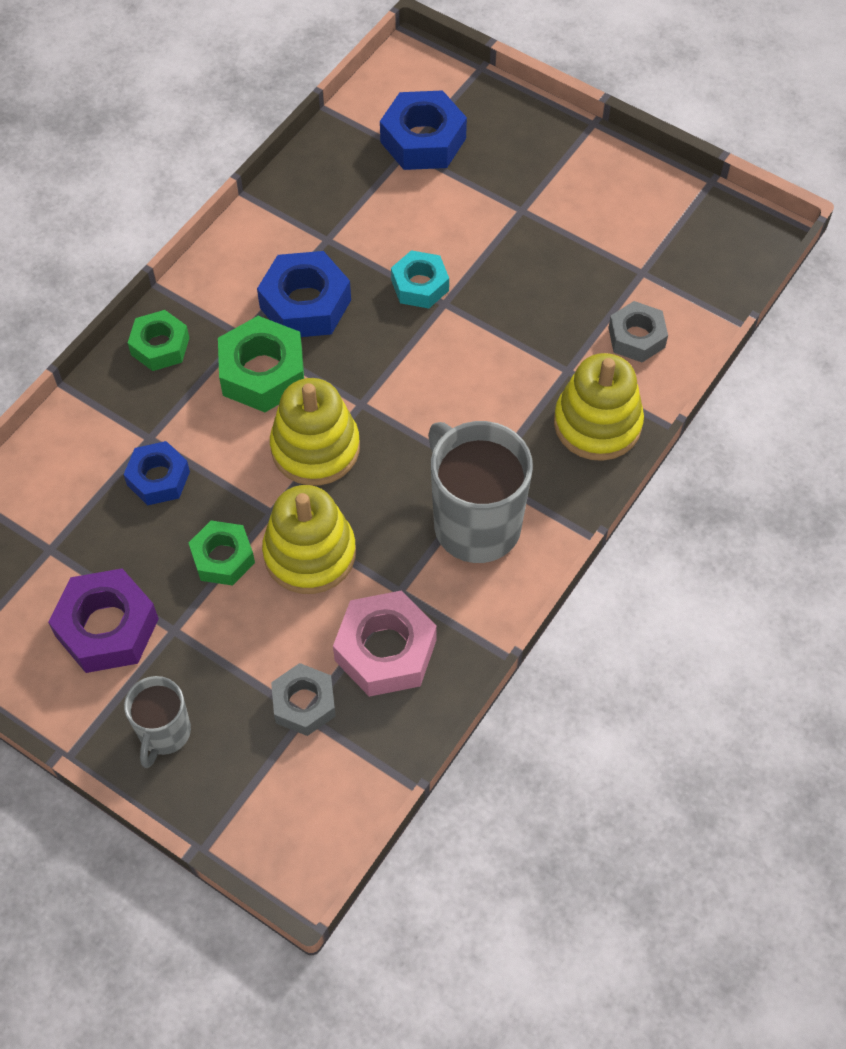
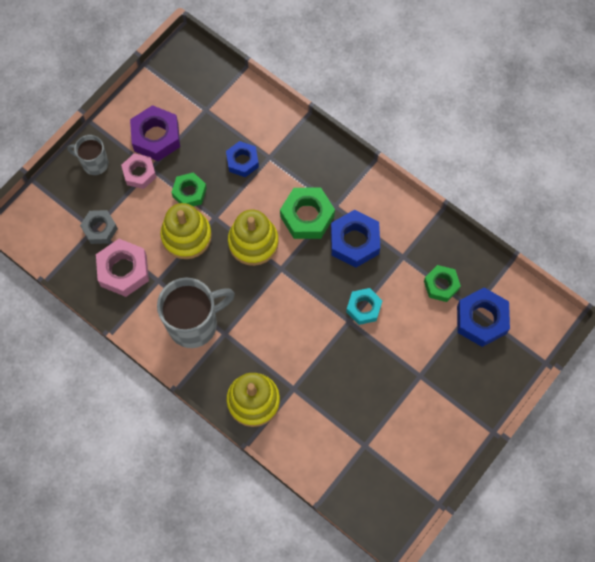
camera: 95 degrees right, 10 degrees up
(160, 346) = (330, 163): green nut -> green nut (441, 285)
(185, 648) = (139, 173): none -> pink nut
(636, 337) = (314, 434): grey nut -> none

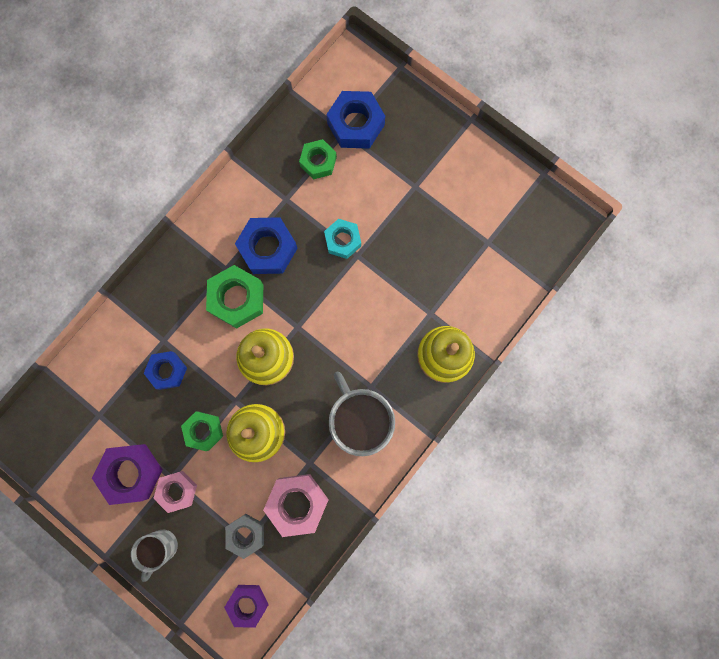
camera: 90 degrees left, 10 degrees up
(43, 232) = (247, 603): none -> purple nut

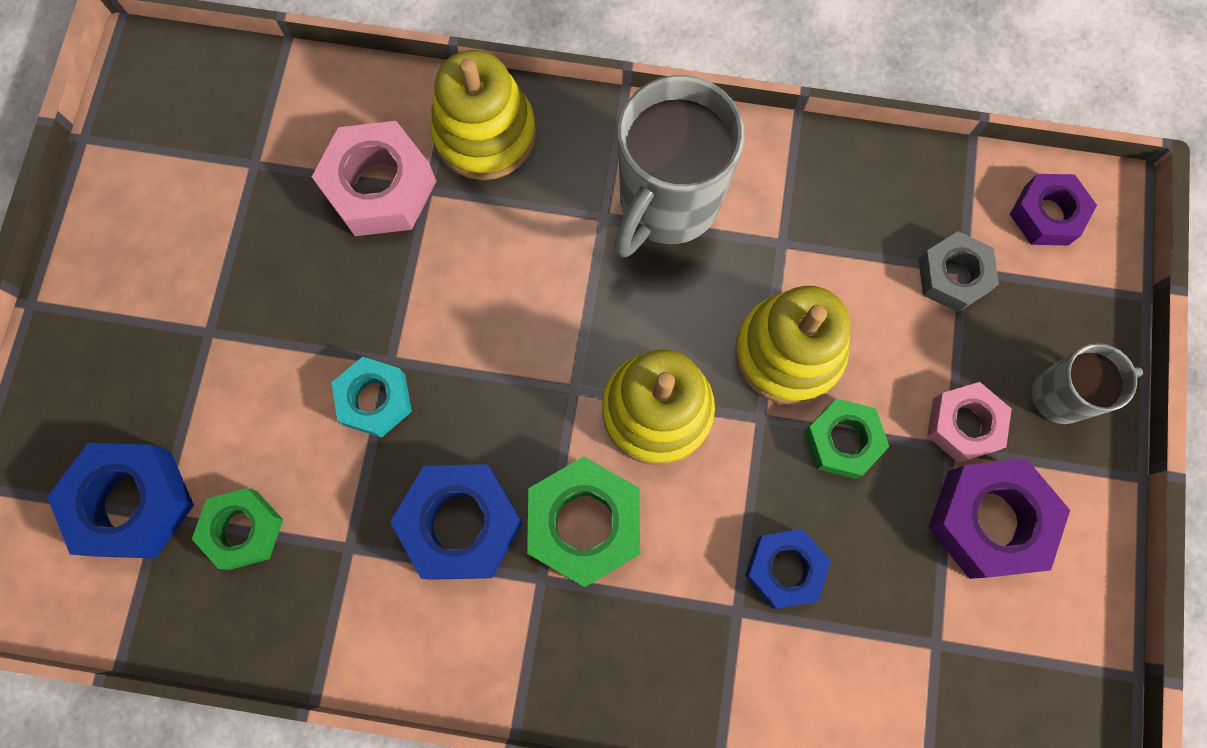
camera: 120 degrees left, 5 degrees down
(297, 503) = (854, 226): pink nut -> pink nut (380, 187)

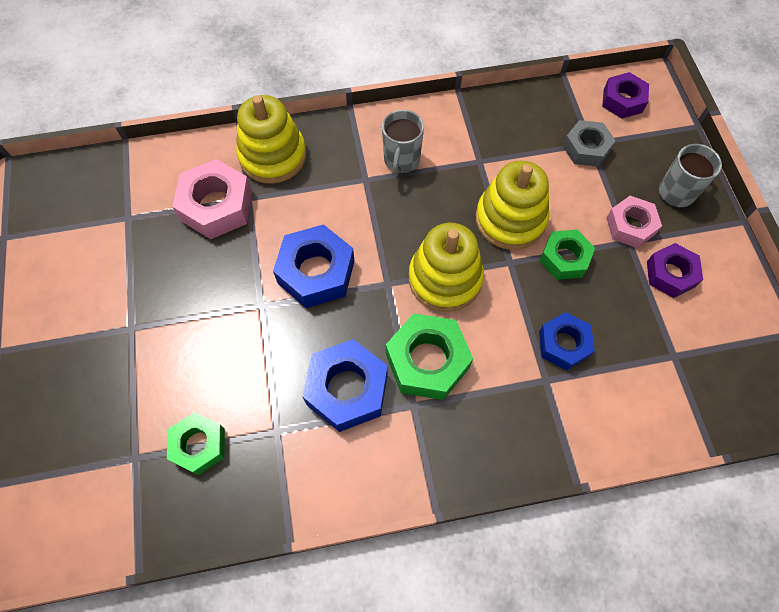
camera: 20 degrees left, 10 degrees down
(132, 503) = (113, 455): blue nut -> blue nut (316, 272)
(375, 400) = (260, 332): turquoise nut -> none
(667, 204) = (401, 161): grey mug -> grey mug, size x0.56
(989, 520) = (670, 274): purple nut -> purple nut, size x0.65

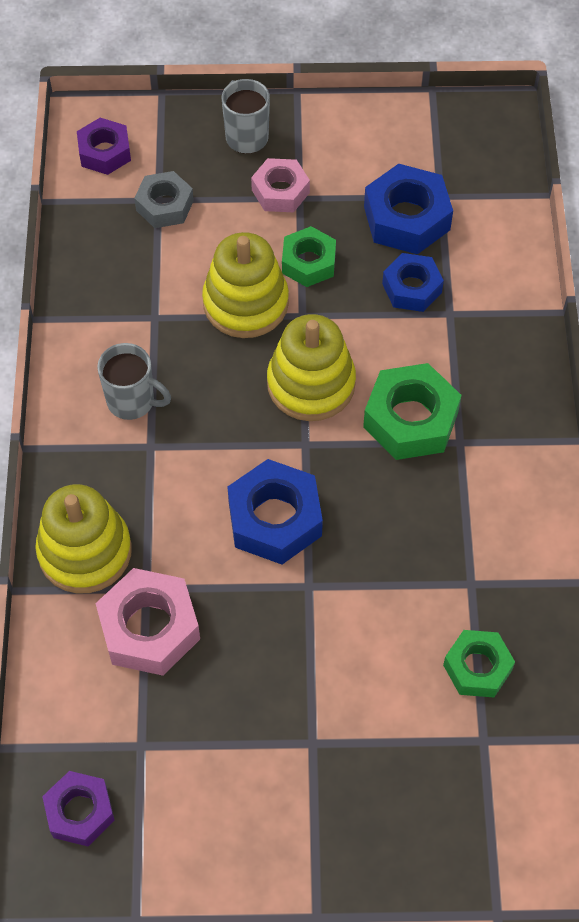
camera: 80 degrees left, 5 degrees down
(347, 389) = (432, 504): blue nut -> blue nut (406, 218)
(670, 274) = (347, 172): purple nut -> purple nut (80, 811)

